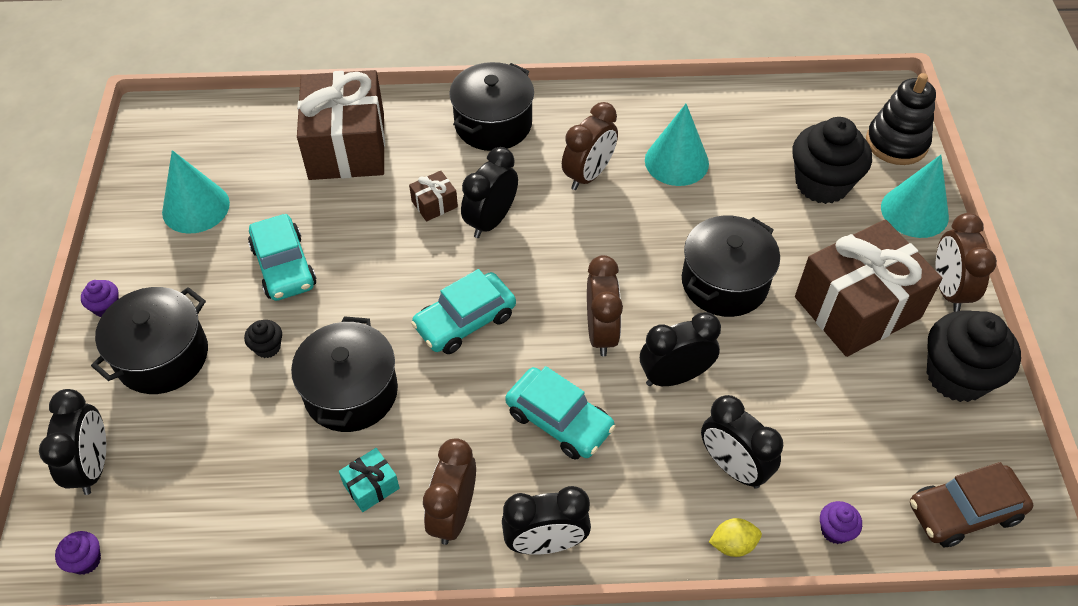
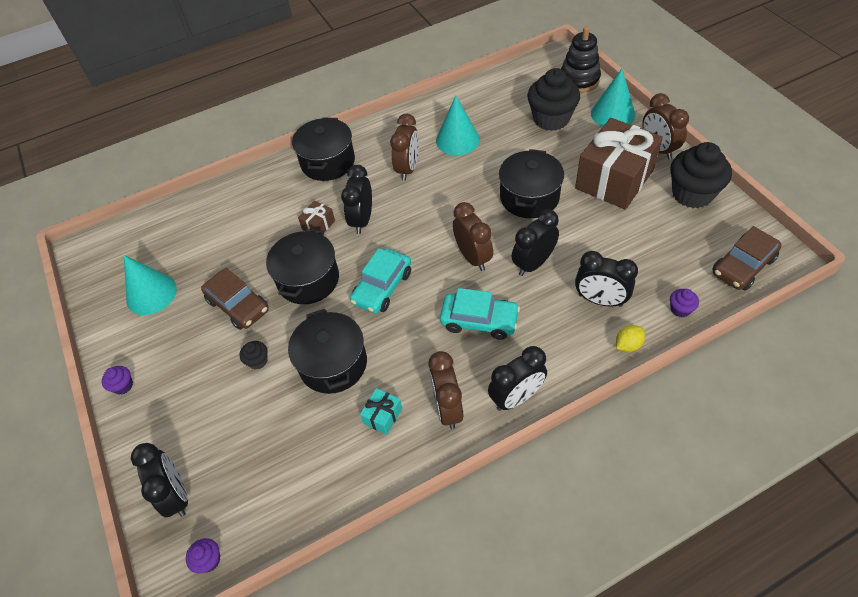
camera: 20 degrees left, 0 degrees up
(162, 356) = (185, 400): black pot -> black pot (308, 279)
(284, 266) = (238, 305): turquoise car -> brown car
(347, 146) = (237, 213): brown gift -> none

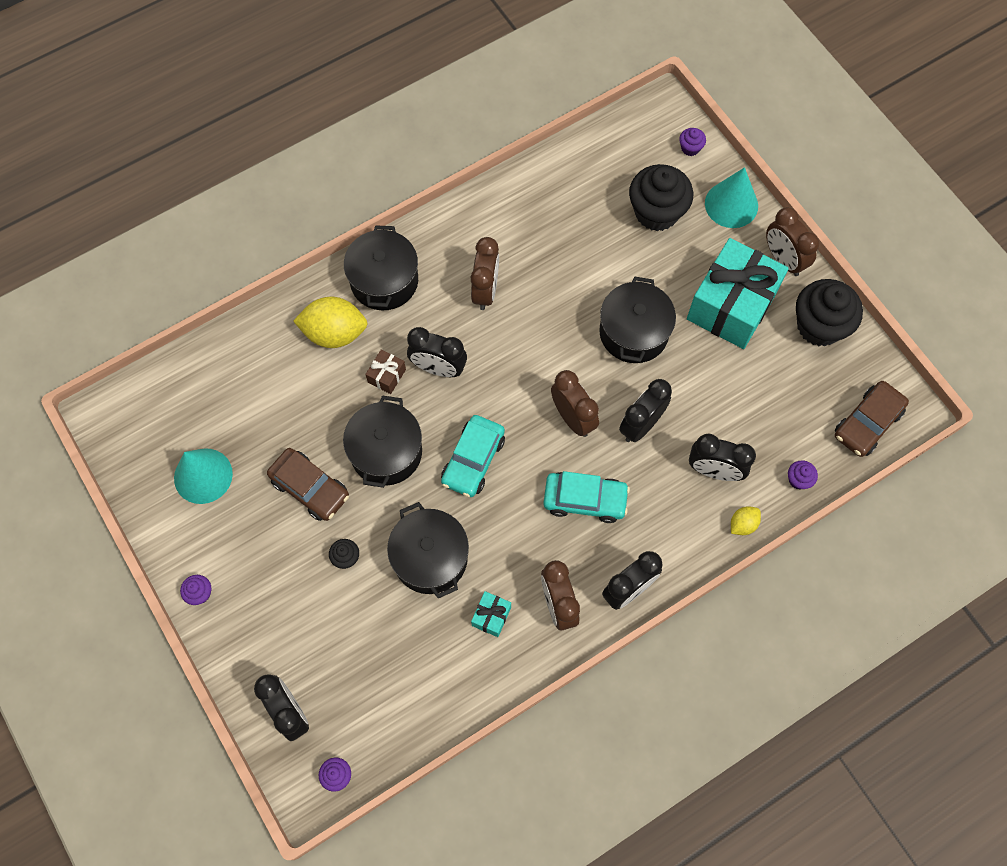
camera: 10 degrees left, 15 degrees up
(282, 195) = (334, 333): none -> yellow lemon
(362, 220) = (438, 368): black clock -> black clock turned 75 degrees counterclockwise
(457, 140) = (543, 245): turquoise cone -> none
(579, 80) = (690, 148): black stacking toy -> purple cupcake
(614, 179) = (731, 306): brown gift -> turquoise gift

